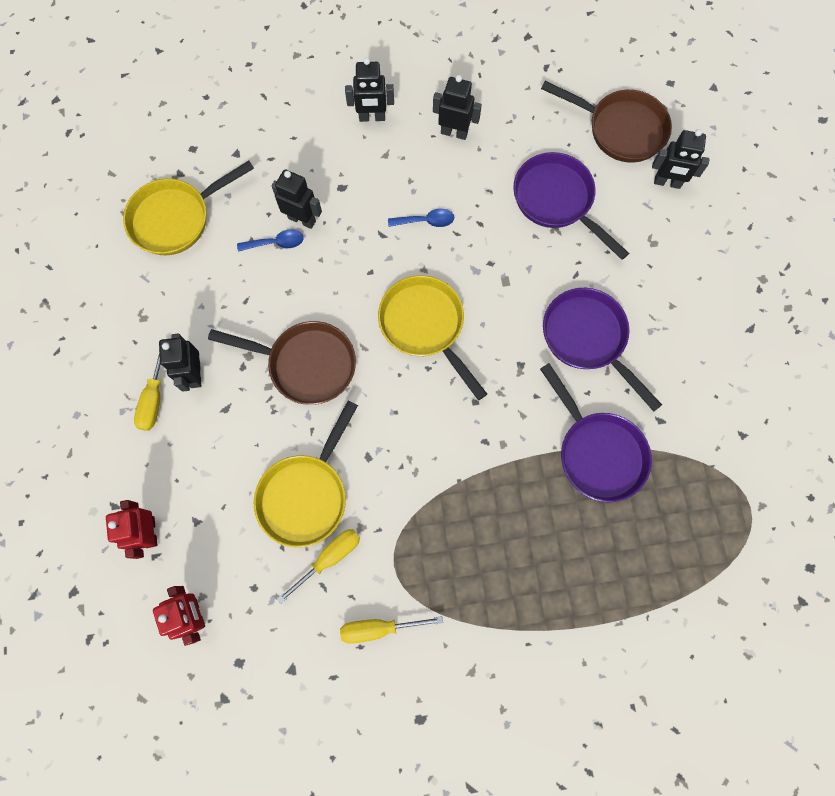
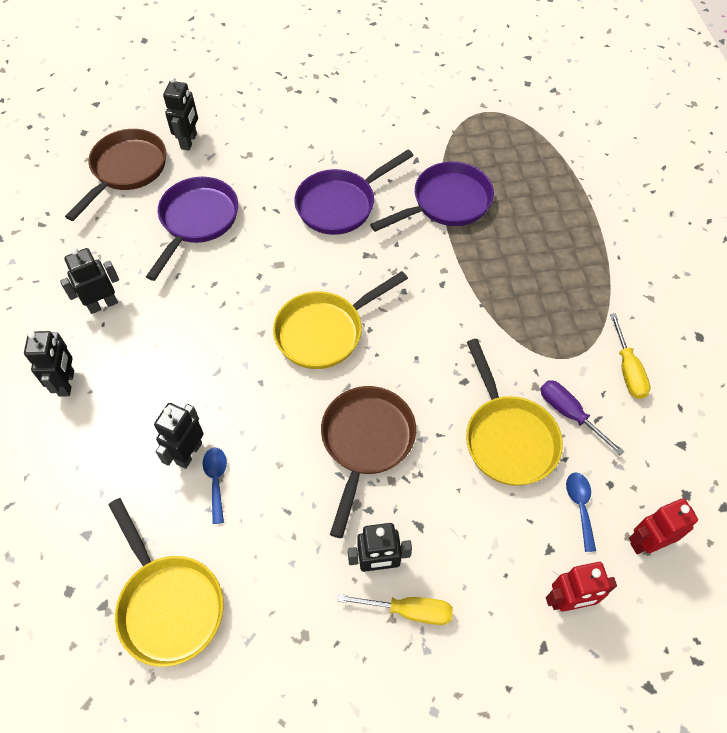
camera: 90 degrees left, 15 degrees down
(306, 494) = (508, 437): yellow pan -> yellow pan turned 45 degrees clockwise
(329, 558) = (569, 414): yellow screwdriver -> purple screwdriver
(426, 221) = (206, 330): blue spoon -> blue spoon (580, 506)
(454, 132) = (103, 304): black robot -> black robot turned 45 degrees clockwise
(557, 201) = (197, 221): purple pan -> purple pan turned 150 degrees clockwise

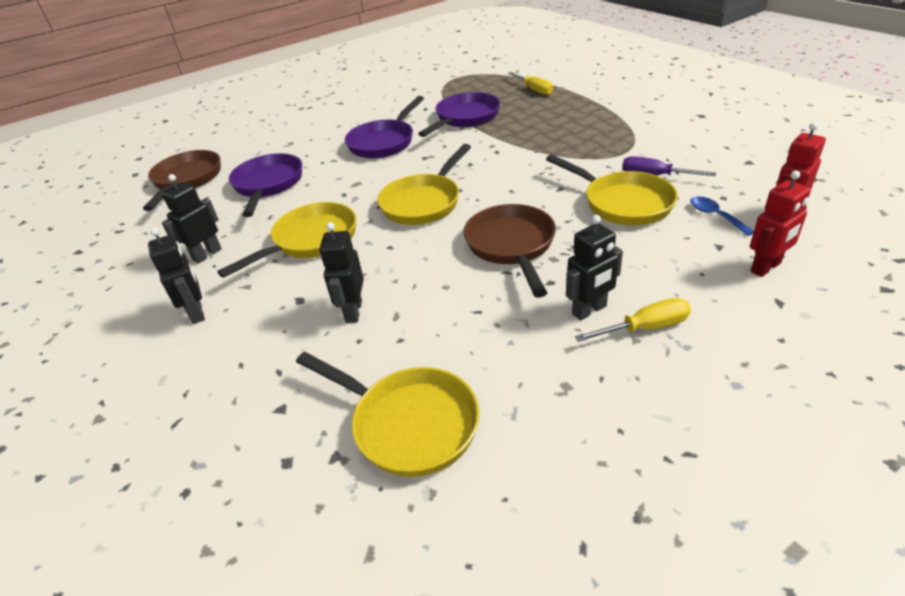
camera: 20 degrees left, 20 degrees down
(189, 141) = (234, 151): black robot -> none
(197, 334) = (310, 241): none -> yellow pan
(216, 480) = (393, 318): blue spoon -> none
(627, 369) = (671, 144): yellow screwdriver -> yellow screwdriver (534, 90)

